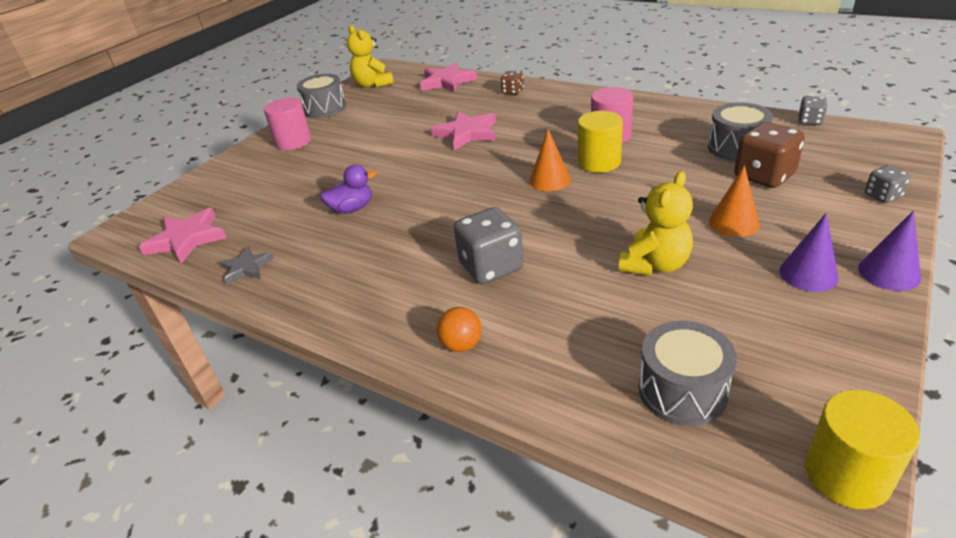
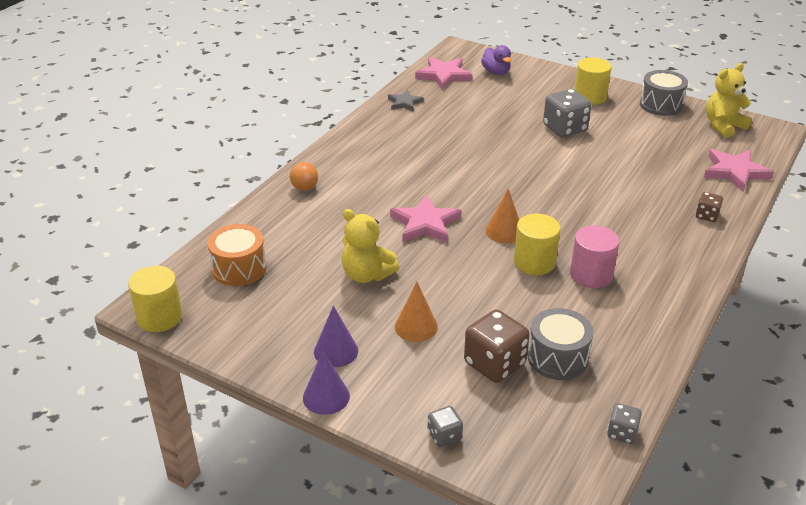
camera: 85 degrees right, 0 degrees up
(293, 142) = (590, 97): pink cylinder -> yellow cylinder
(352, 209) = (472, 136): purple duck -> purple duck (496, 72)
(467, 133) = (602, 186): pink star -> pink star (425, 224)
(491, 267) = (382, 199): grey dice -> grey dice (565, 129)
(682, 391) = (239, 268): grey drum -> orange drum

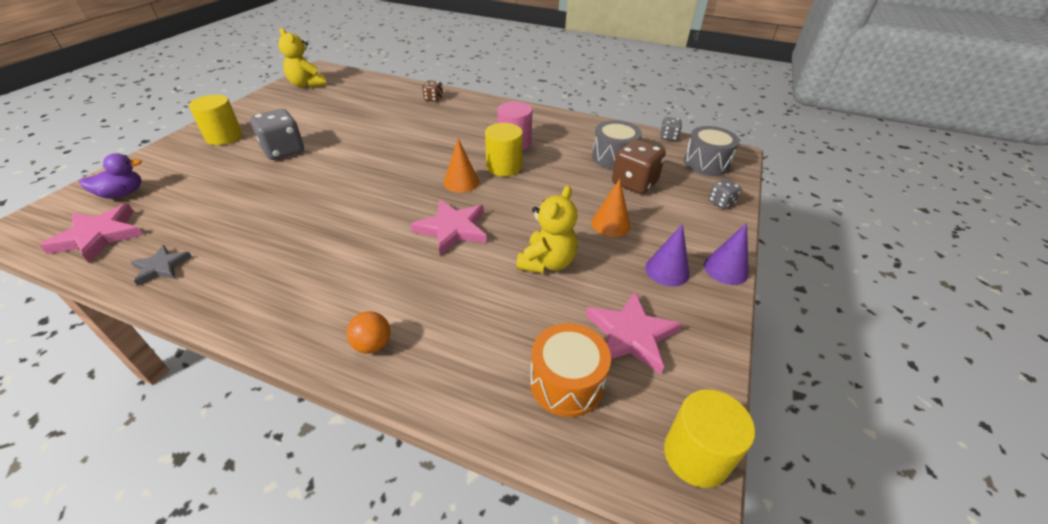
camera: 100 degrees left, 5 degrees up
(661, 105) = (259, 105): grey drum -> grey drum (706, 163)
(735, 172) = (376, 86): pink star -> pink star (631, 335)

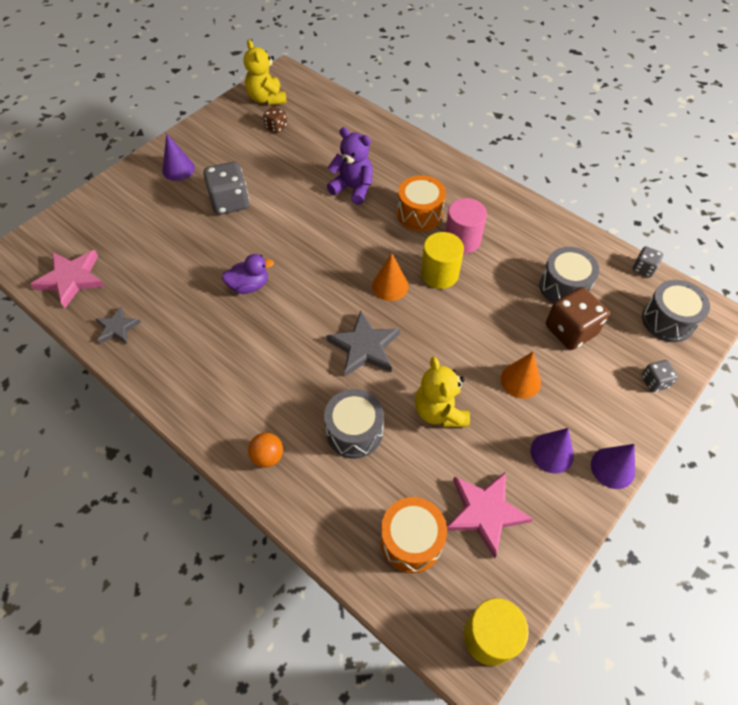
camera: 20 degrees right, 15 degrees up
(122, 194) = (89, 230): purple duck -> purple duck (249, 285)
(224, 137) = (178, 169): yellow cylinder -> purple cone
(404, 126) = (353, 188): none -> purple teddy bear
(433, 99) = (395, 148): brown dice -> brown dice (276, 127)
(452, 229) = (364, 347): pink star -> grey star
(466, 298) = (354, 431): none -> grey drum
(470, 133) = (419, 214): none -> orange drum
(547, 262) = (440, 411): yellow teddy bear -> yellow teddy bear turned 120 degrees clockwise

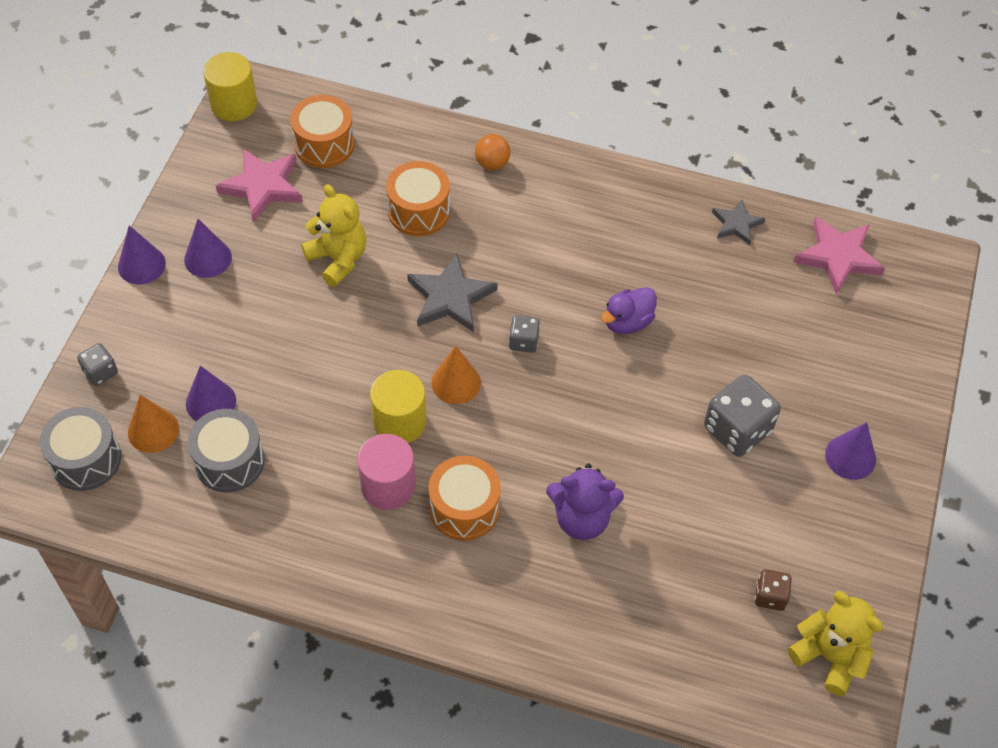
camera: 155 degrees right, 0 degrees up
(354, 431) = (419, 211): grey drum -> orange drum
(520, 380) = (258, 321): orange cone -> orange cone (153, 430)
(570, 330) = (210, 402): brown dice -> purple cone
(643, 268) = (122, 531): grey dice -> grey dice (523, 341)

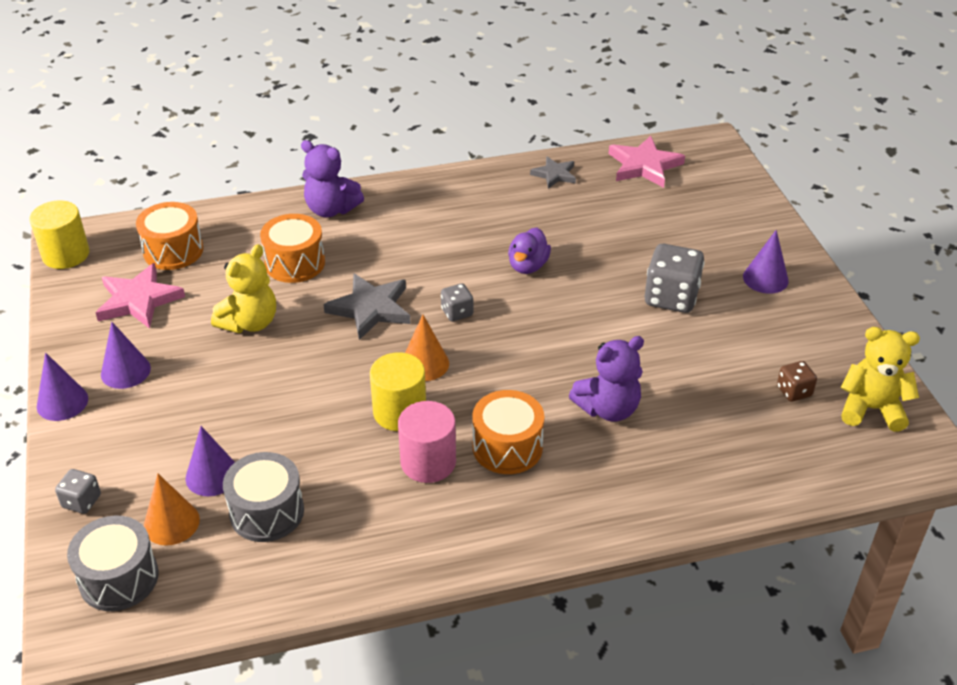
camera: 30 degrees left, 15 degrees down
(338, 259) = (250, 322): yellow teddy bear -> yellow teddy bear turned 105 degrees clockwise
(492, 163) = (331, 209): orange ball -> purple teddy bear

